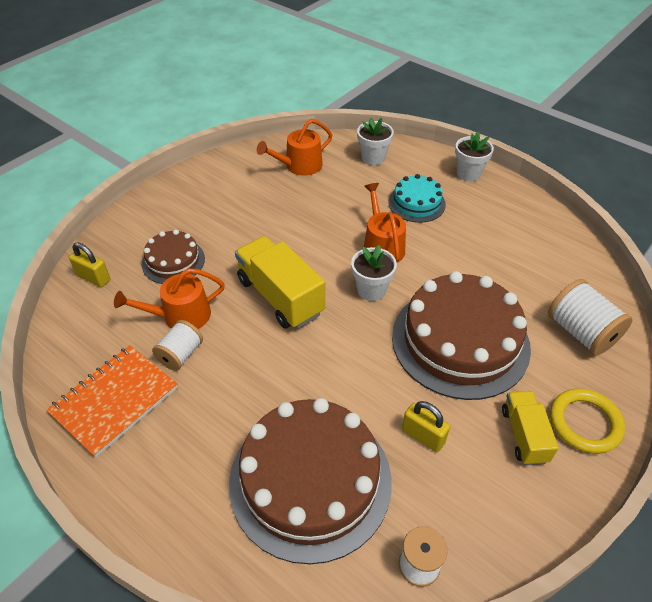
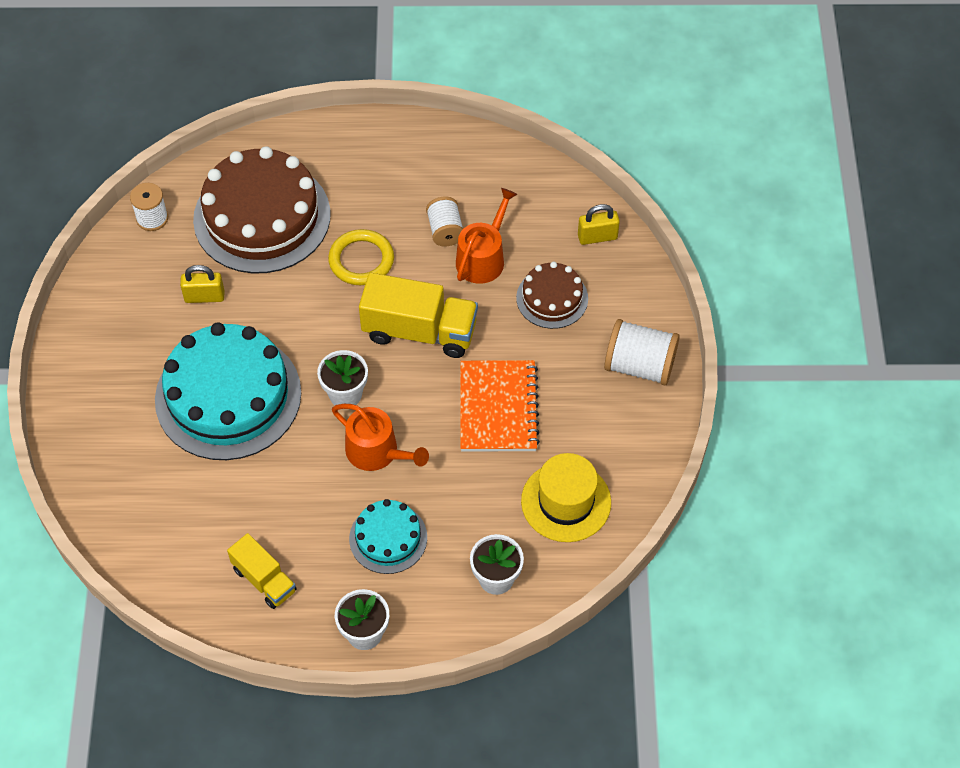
camera: 140 degrees right, 10 degrees up
(114, 400) = (453, 171): orange notebook -> orange notebook (498, 408)
(299, 166) = (566, 502): orange watering can -> yellow hat
(460, 341) = (228, 396): brown cake -> turquoise cake
(524, 435) = (128, 348): yellow truck -> yellow truck (264, 580)
(581, 332) = (124, 479): white spool -> white spool (639, 366)
(585, 423) = (84, 389): yellow ring -> yellow ring (361, 260)

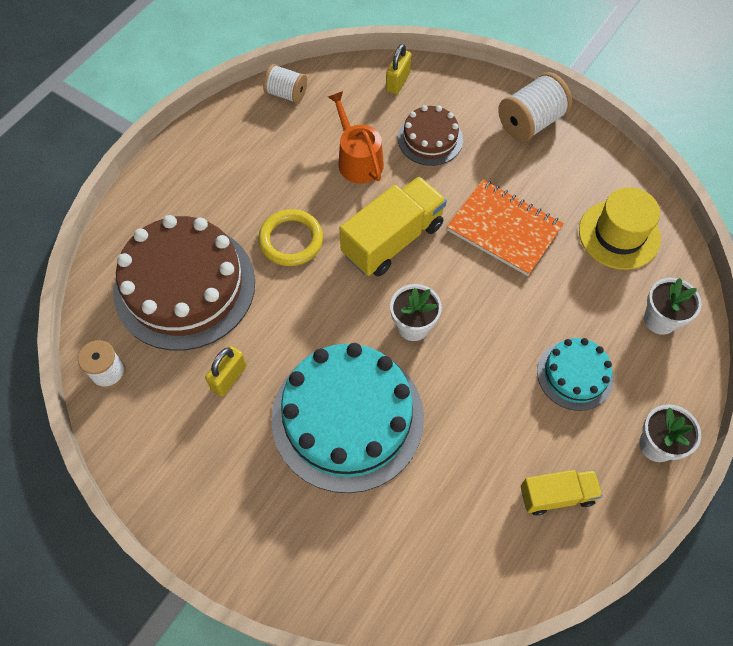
camera: 55 degrees left, 5 degrees up
(377, 452) = (486, 335): orange watering can -> none
(445, 231) = (311, 169): white spool -> white spool (286, 94)

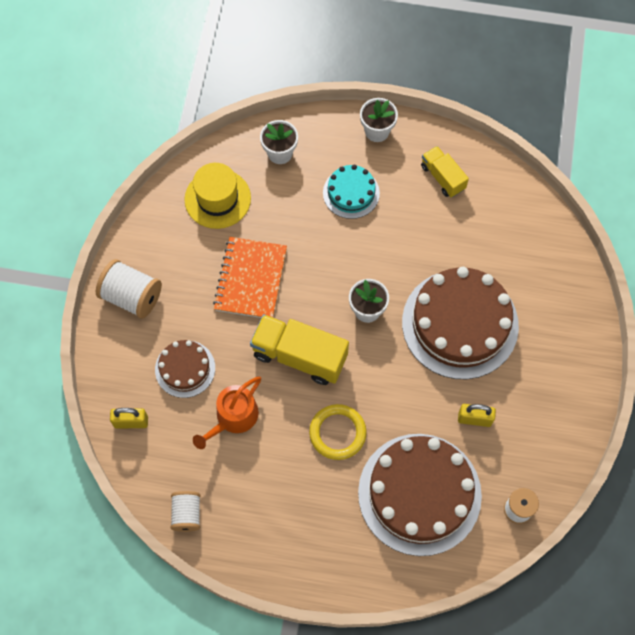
camera: 115 degrees left, 5 degrees up
(347, 417) = (460, 324): turquoise cake -> brown cake

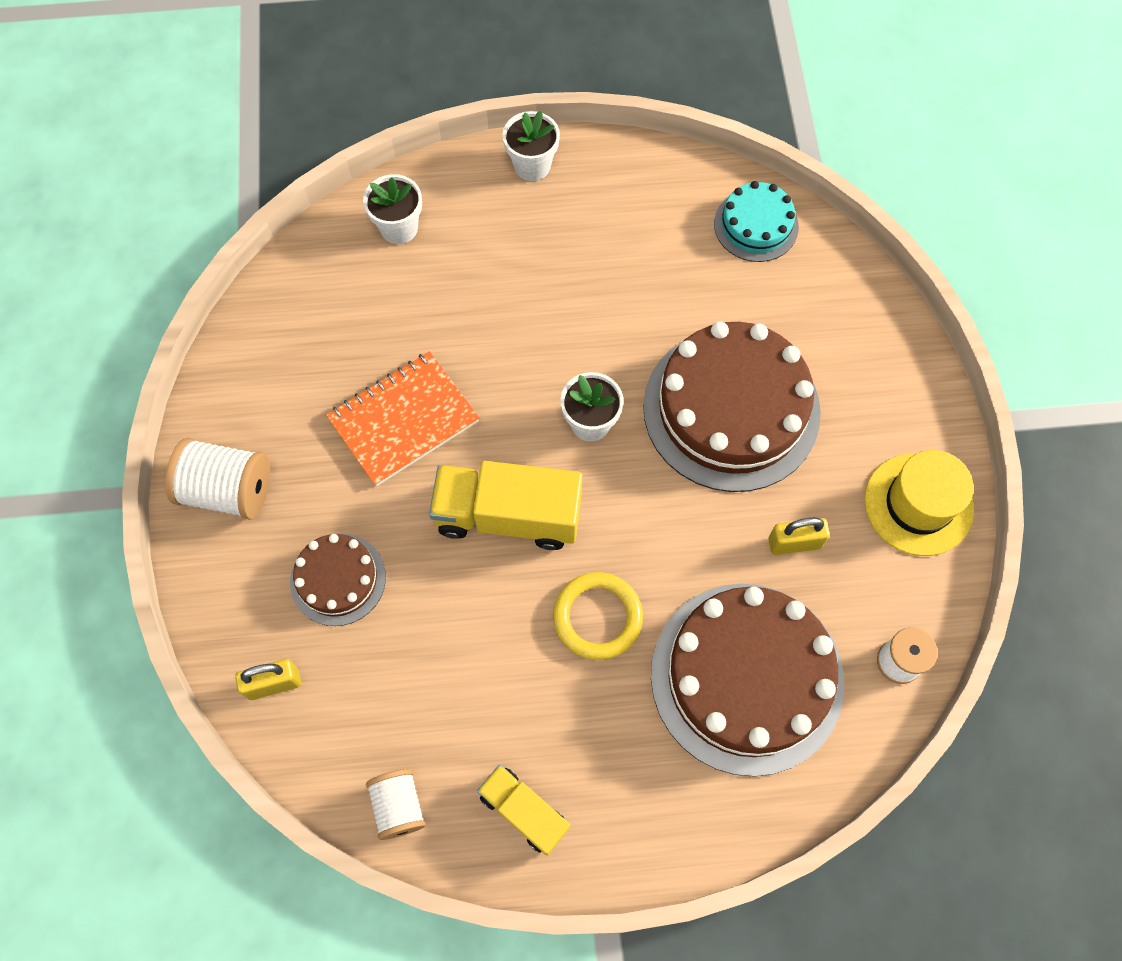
camera: 15 degrees left, 0 degrees up
(217, 199) = (323, 314): yellow hat -> yellow hat (918, 504)
(233, 417) = (432, 635): orange watering can -> none
(250, 279) = (403, 420): orange notebook -> orange notebook turned 60 degrees clockwise
(351, 193) = (519, 260): turquoise cake -> turquoise cake (756, 225)
(442, 177) = (645, 208): yellow truck -> yellow truck (524, 811)

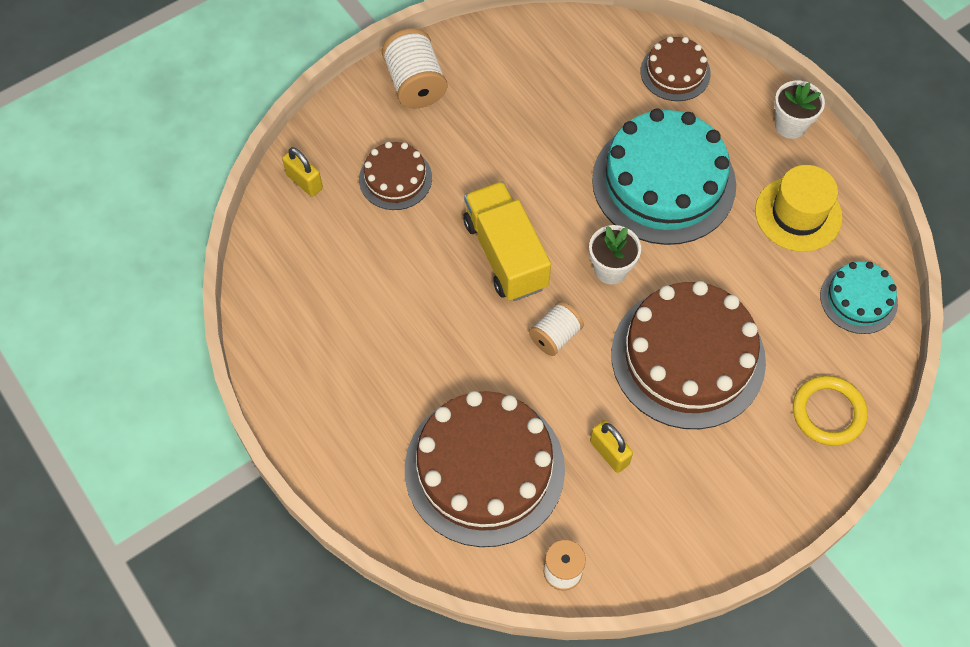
camera: 60 degrees right, 5 degrees down
(399, 228) = (675, 72): white flower pot -> brown cake
(399, 806) = (267, 296): white spool -> white spool (555, 336)
(403, 420) = (532, 154): orange notebook -> none
(521, 315) = (663, 182): none -> turquoise cake
(524, 811) = (306, 372): yellow truck -> none
(597, 617) = (468, 348): yellow ring -> yellow ring (828, 412)
(918, 504) = (701, 529): yellow hat -> yellow hat (798, 214)

